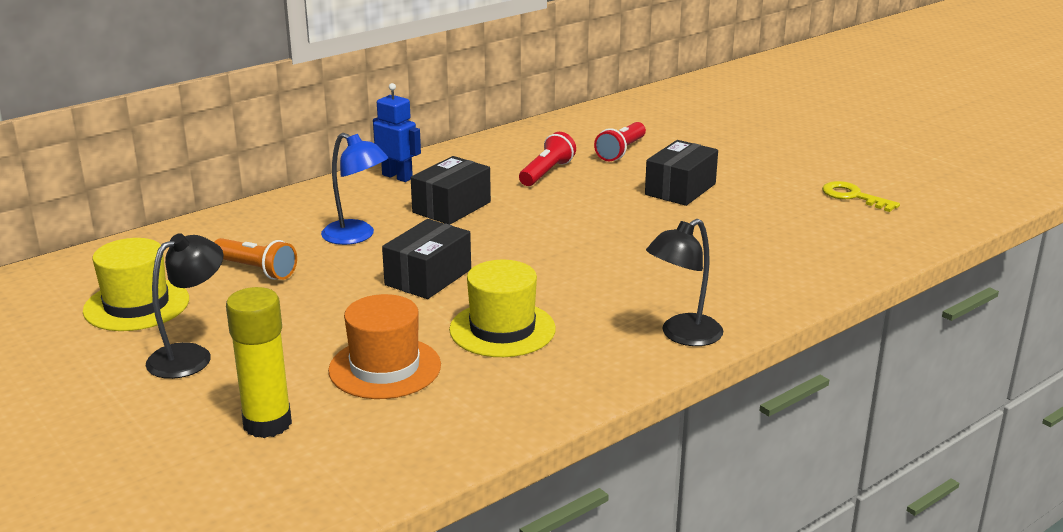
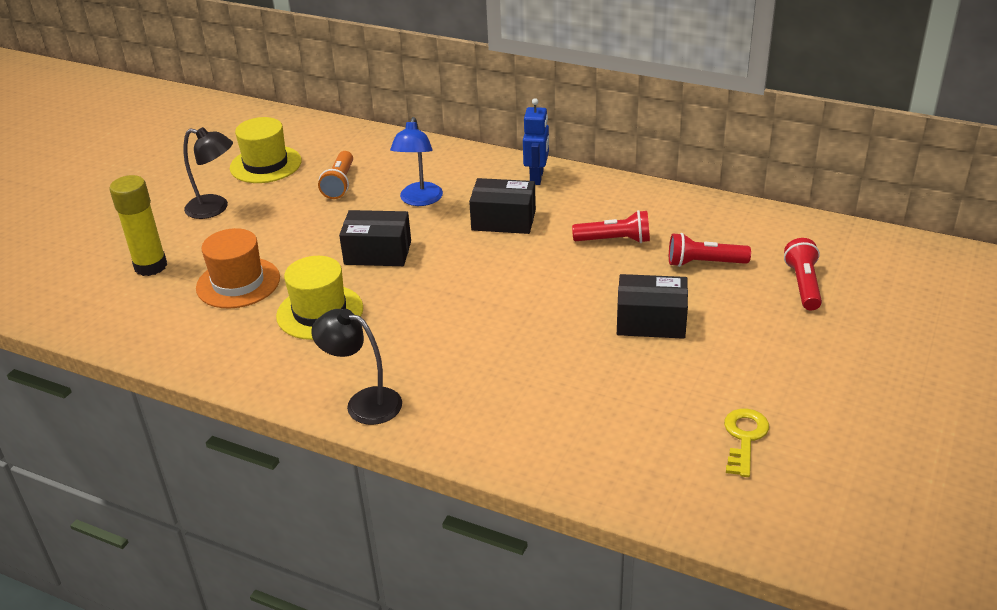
camera: 65 degrees right, 10 degrees up
(687, 130) = (803, 285): none -> red flashlight

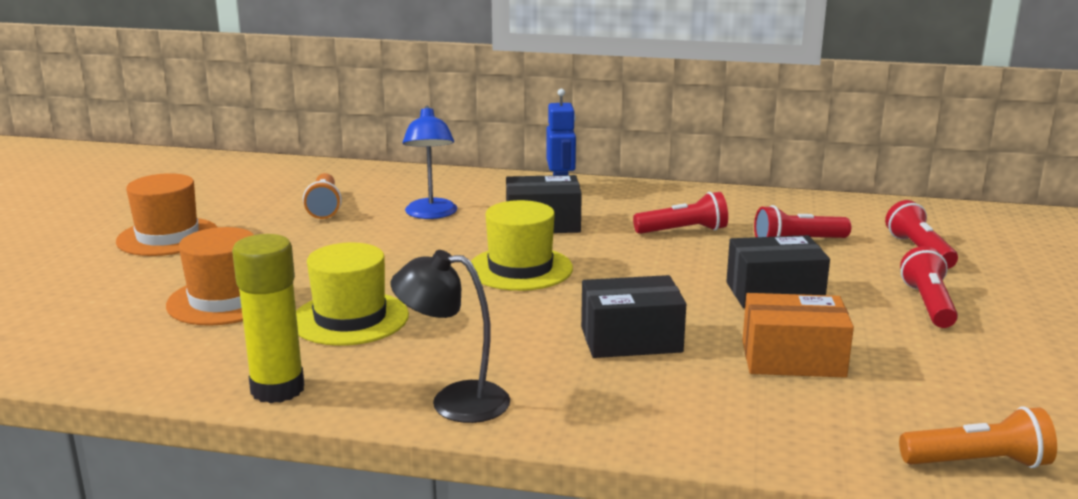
camera: 15 degrees left, 15 degrees down
(151, 266) = (93, 294): yellow glue stick -> yellow glue stick (277, 389)
(215, 208) = (168, 237): black lamp -> orange hat
(265, 164) = (222, 197): yellow hat -> yellow hat (520, 269)
(378, 252) = (401, 260): black box -> black box (631, 339)
(626, 393) = (793, 359): none -> orange box
(705, 511) = (978, 463): none -> orange flashlight
(744, 438) = (966, 386): yellow key -> none
(770, 348) = (928, 304): none -> red flashlight

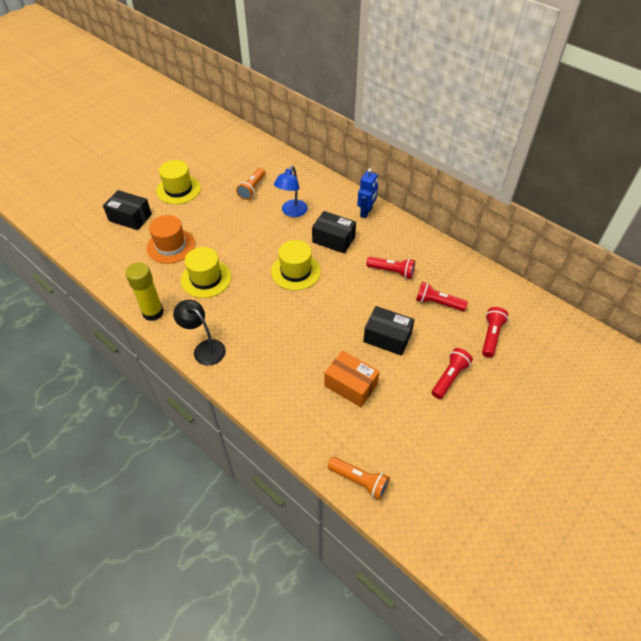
camera: 30 degrees right, 30 degrees up
(168, 237) = (178, 189): orange hat -> yellow hat
(631, 339) = (298, 341): black box -> black box (130, 217)

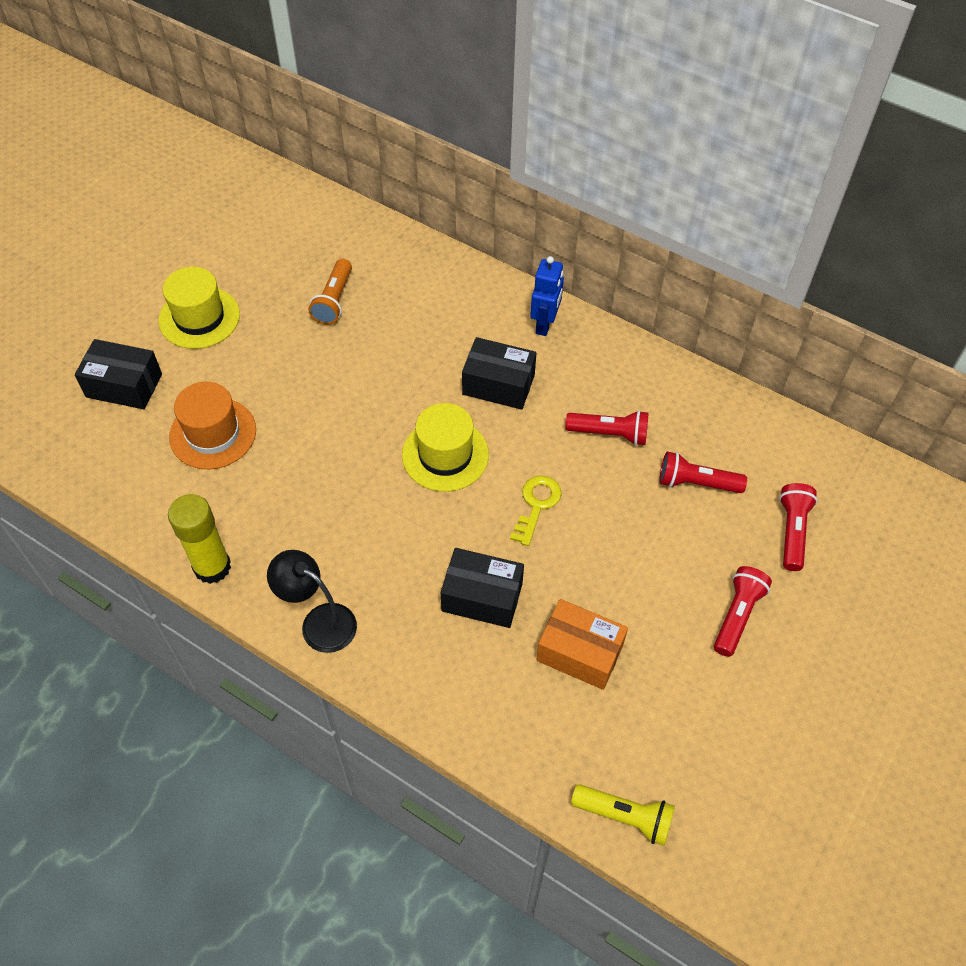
camera: 10 degrees left, 5 degrees up
(206, 278) = (291, 489): yellow hat -> none
(292, 212) = (414, 339): blue lamp -> none
(342, 303) = (536, 505): none -> yellow key
(359, 481) = (625, 816): orange flashlight -> yellow flashlight
(387, 337) = (624, 558): black box -> black box (482, 597)

